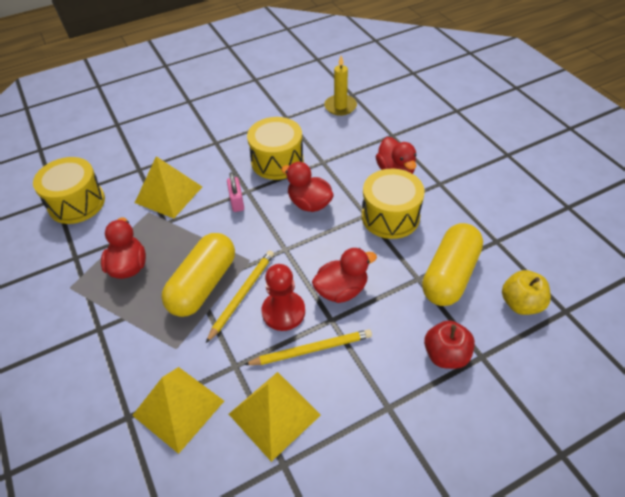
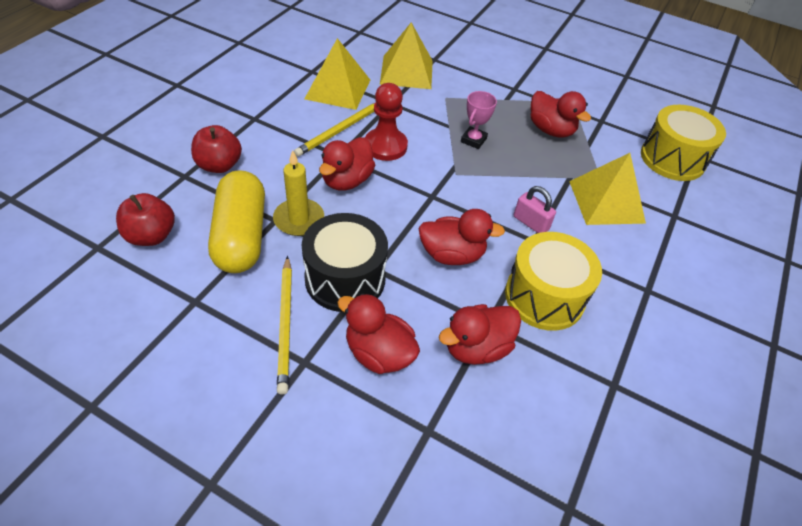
camera: 140 degrees right, 0 degrees up
(203, 285) = (473, 140): yellow capsule -> pink trophy
(242, 294) = (433, 145): yellow pencil -> yellow pencil (285, 325)
(340, 106) = (560, 458): yellow candle -> yellow candle (299, 219)
(340, 154) = (476, 347): none -> red duck
(390, 216) = (345, 278): yellow drum -> black drum
(521, 304) = (151, 236): yellow apple -> red apple

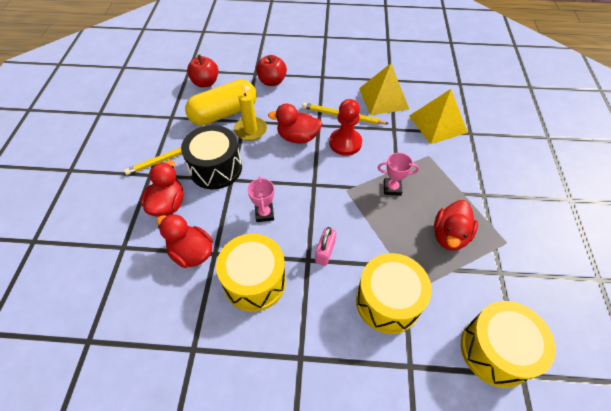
camera: 70 degrees right, 5 degrees up
(452, 255) = (264, 214): red duck -> pink trophy
(606, 201) = (388, 301): yellow pyramid -> yellow drum

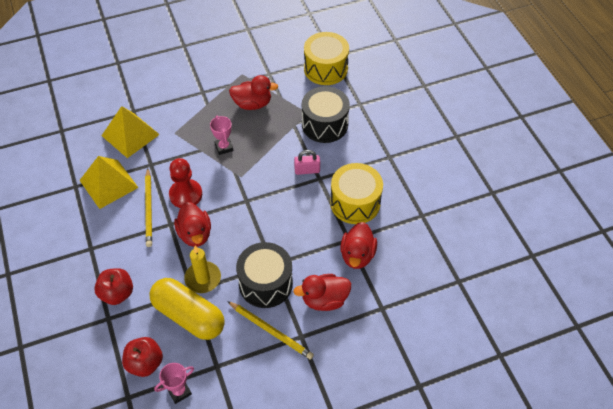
camera: 115 degrees left, 0 degrees up
(264, 214) = (294, 222): pink trophy -> pink trophy (179, 391)
(388, 301) = (324, 124): yellow drum -> black drum

